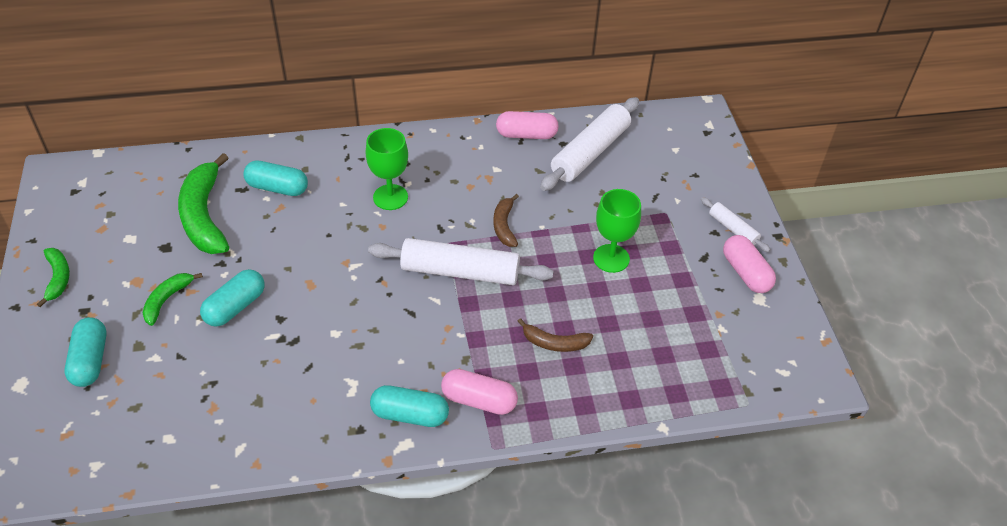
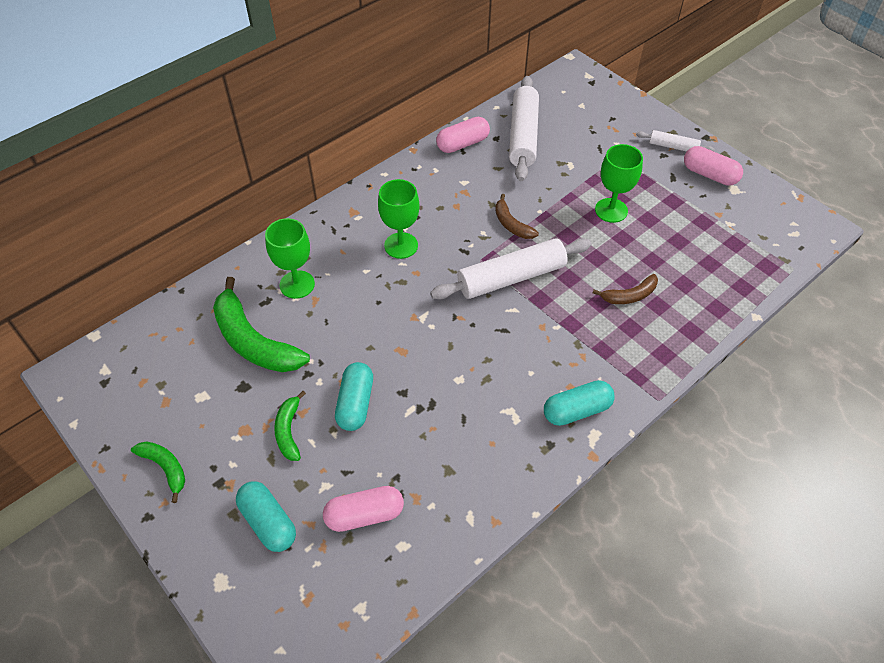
camera: 30 degrees left, 5 degrees up
(277, 188) = (297, 284): turquoise capsule -> green goblet
(479, 400) = (616, 369): pink capsule -> pink capsule (364, 515)

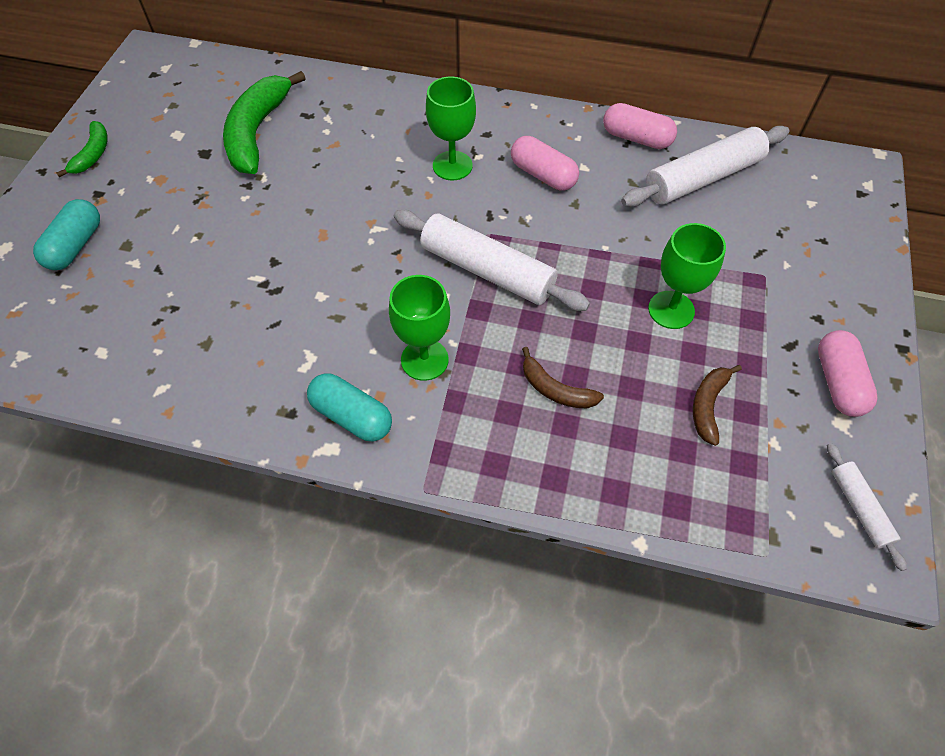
camera: 55 degrees right, 5 degrees up
(289, 431) = (177, 207): green banana -> none
(297, 284) = (342, 123): green goblet -> green goblet (424, 360)
(355, 404) = (237, 235): turquoise capsule -> none
(364, 515) = (119, 306): pink capsule -> pink capsule (543, 175)
(511, 224) = (562, 233): brown banana -> brown banana (708, 405)
(673, 147) = (844, 321): white rolling pin -> white rolling pin (859, 508)

